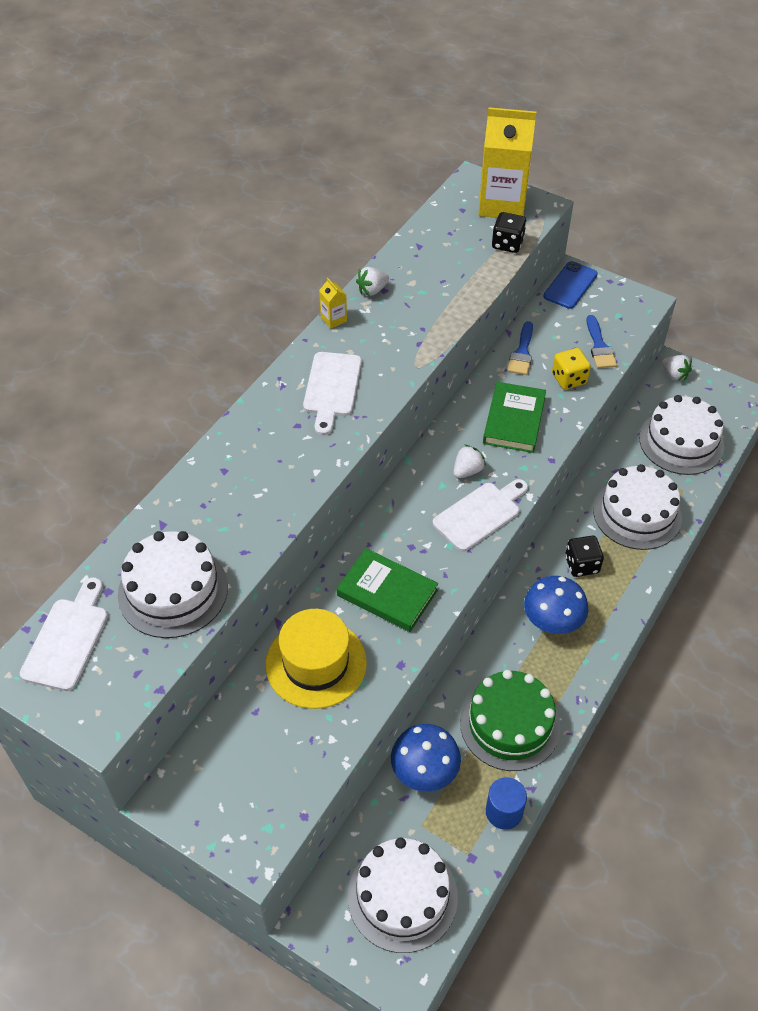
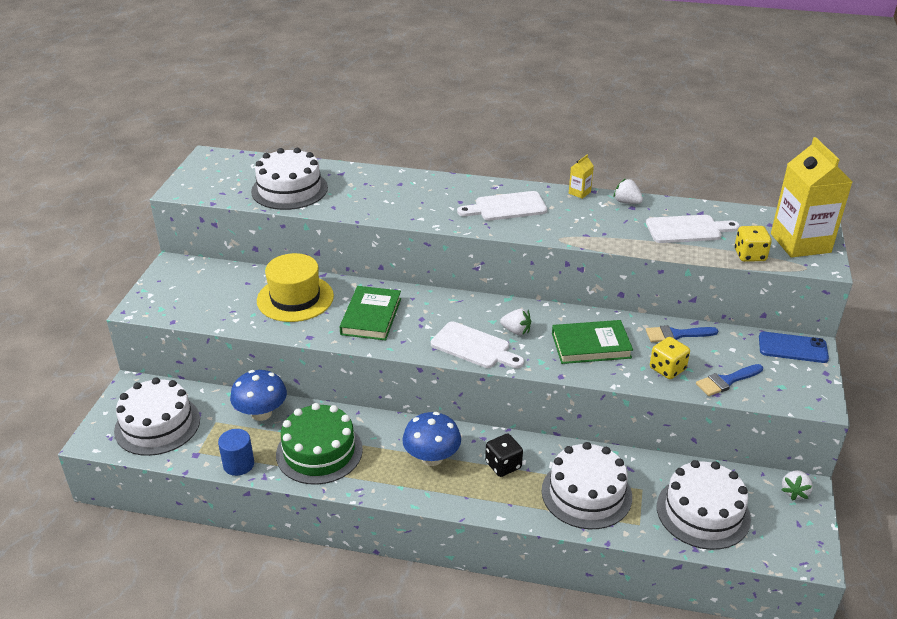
camera: 70 degrees right, 15 degrees down
(67, 639) = (239, 165): white cutting board -> white cutting board (687, 229)
(507, 244) = (749, 255): black dice -> yellow dice

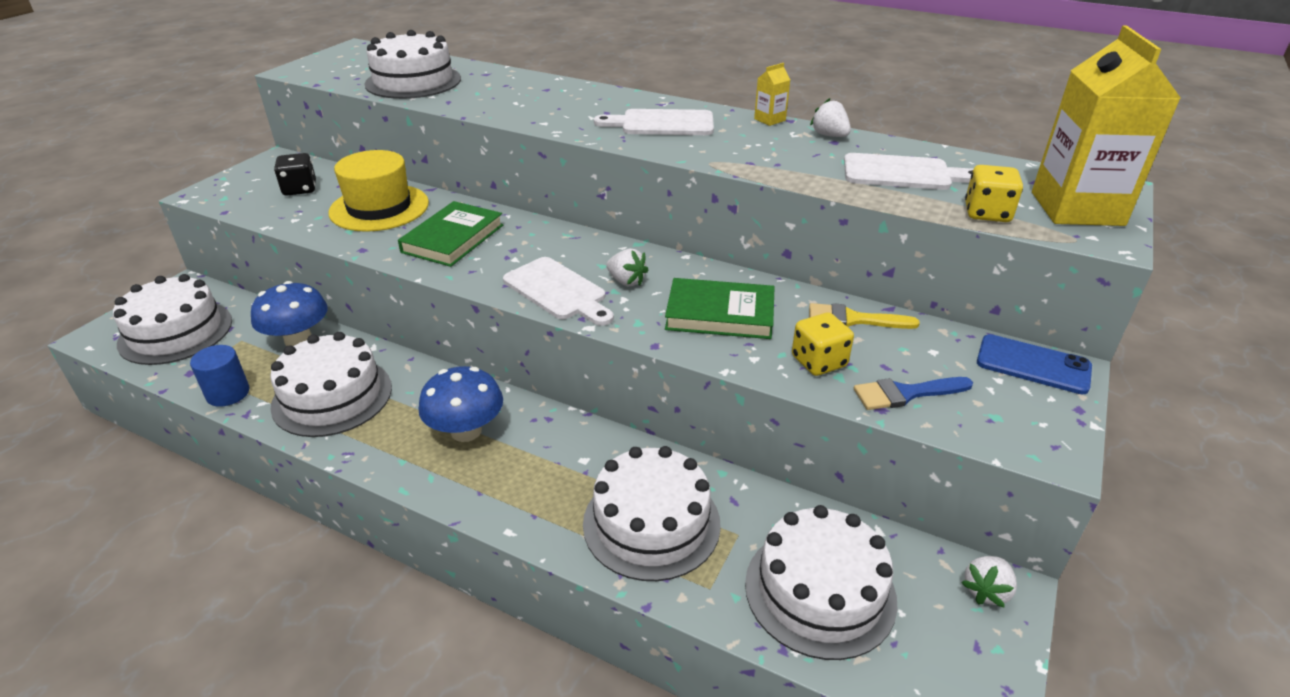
camera: 15 degrees right, 0 degrees up
(319, 452) = (332, 396): green cake -> white cake
(503, 465) = (554, 459): black dice -> black dice (300, 189)
(676, 334) = (853, 319): blue brush -> yellow brush

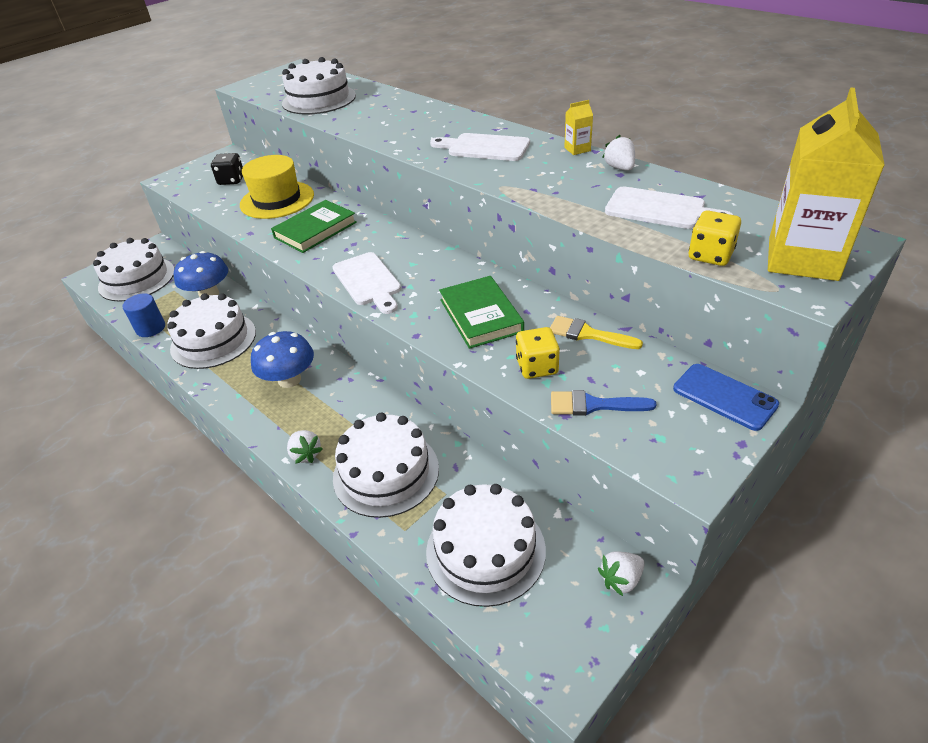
camera: 20 degrees right, 5 degrees up
(626, 281) = (423, 279): white strawberry -> white strawberry (306, 454)
(720, 314) = (480, 315): green book -> green book turned 45 degrees clockwise

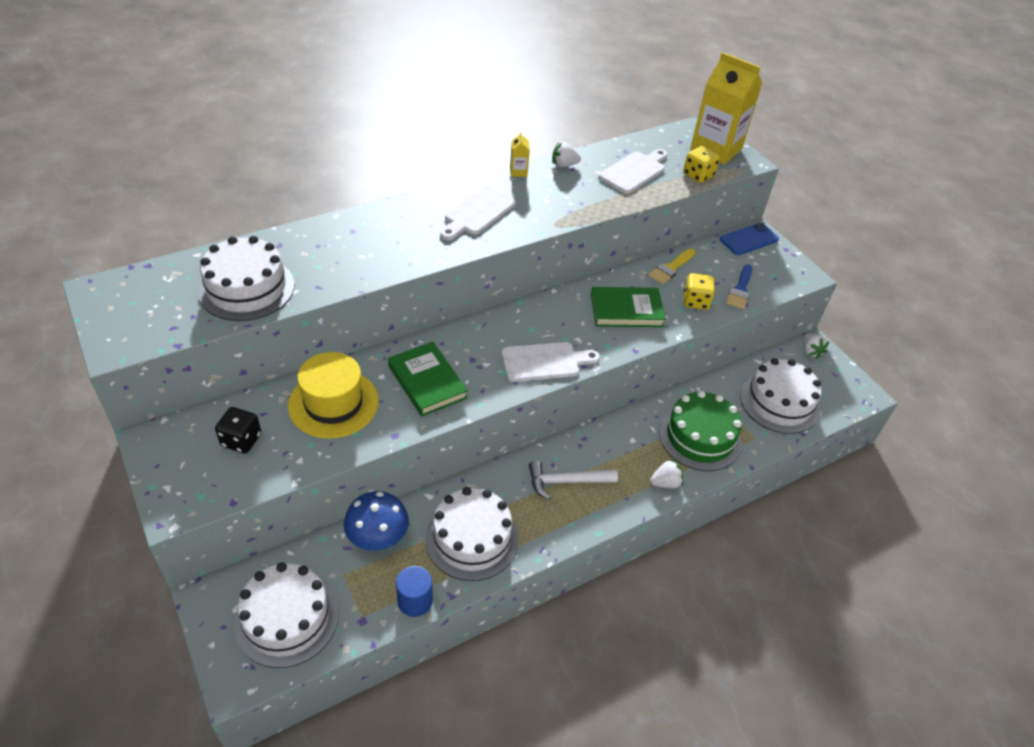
camera: 80 degrees left, 5 degrees up
(289, 379) = (566, 481): blue mushroom -> white hammer
(386, 472) = (700, 437): white cake -> green cake

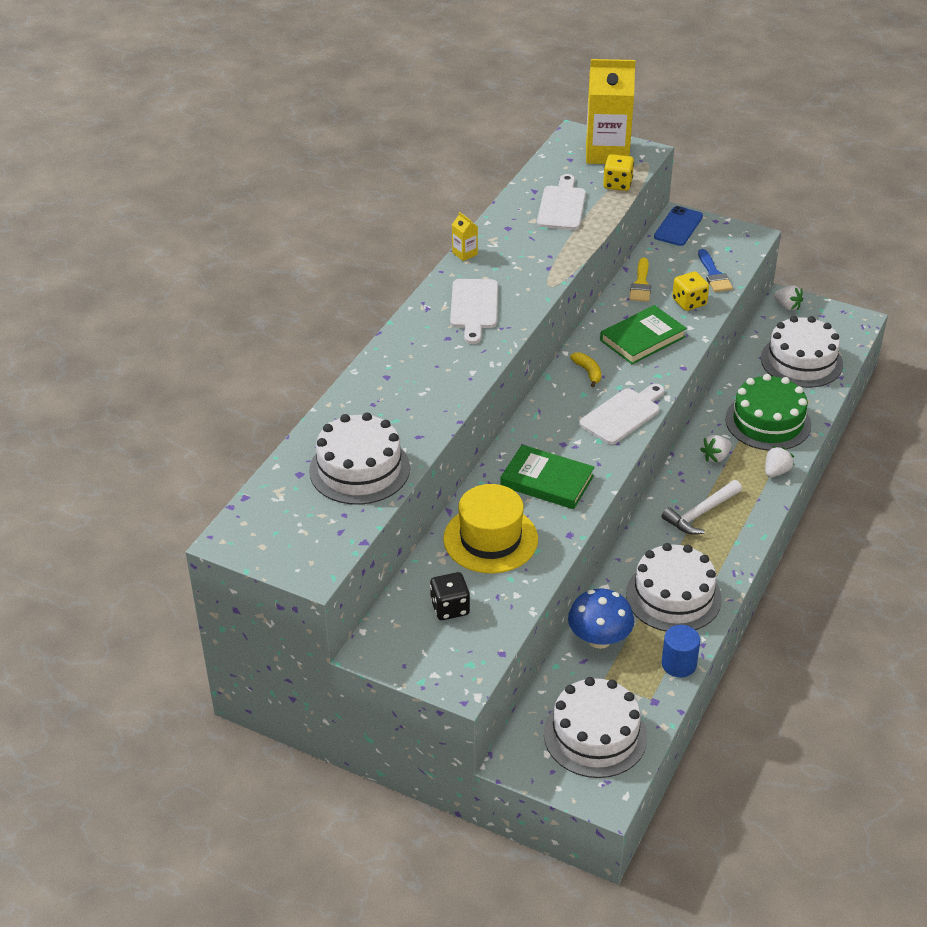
camera: 30 degrees left, 5 degrees down
(554, 314) = (588, 372): none -> yellow banana
(564, 165) = (497, 228): white strawberry -> white strawberry (716, 457)

